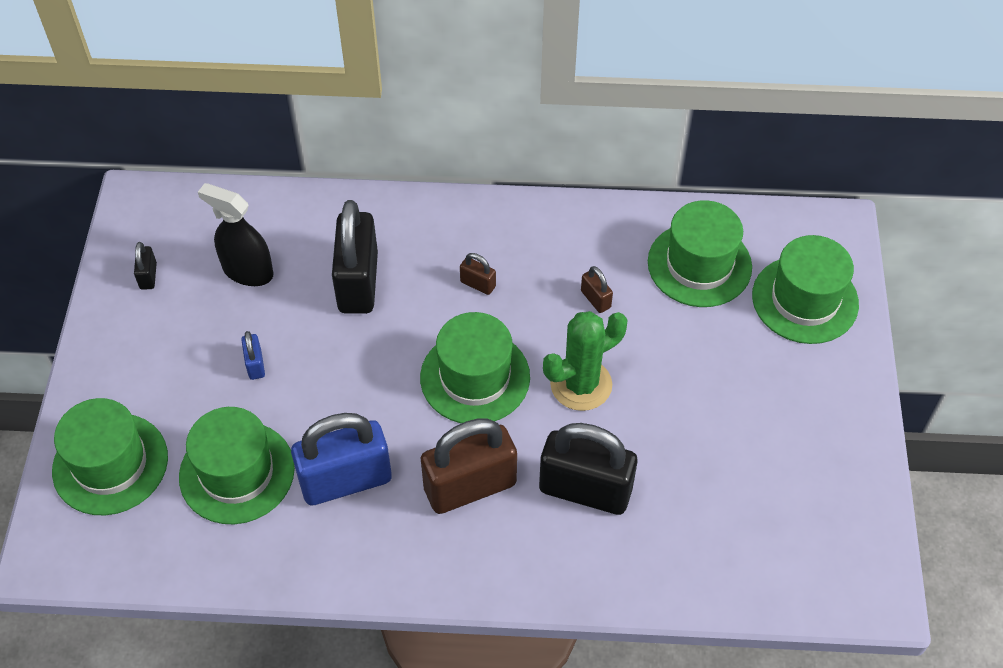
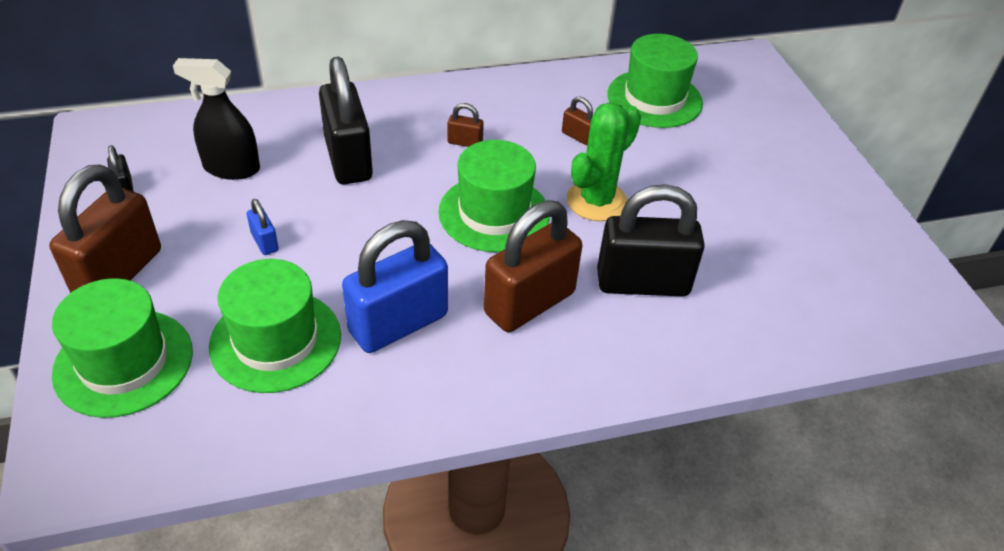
camera: 20 degrees left, 10 degrees down
(124, 371) = (119, 273): none -> brown padlock
(805, 300) = (754, 108): green hat -> none

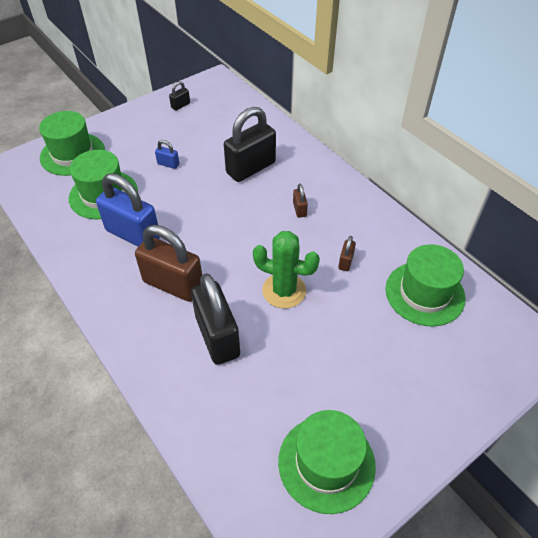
camera: 70 degrees right, 5 degrees up
(119, 273) = (124, 129): brown padlock -> none
(231, 168) = (216, 131): black spray bottle -> none
(265, 242) = (168, 164): blue padlock -> blue padlock turned 75 degrees clockwise
(494, 213) = (242, 244): green hat -> green hat (326, 463)

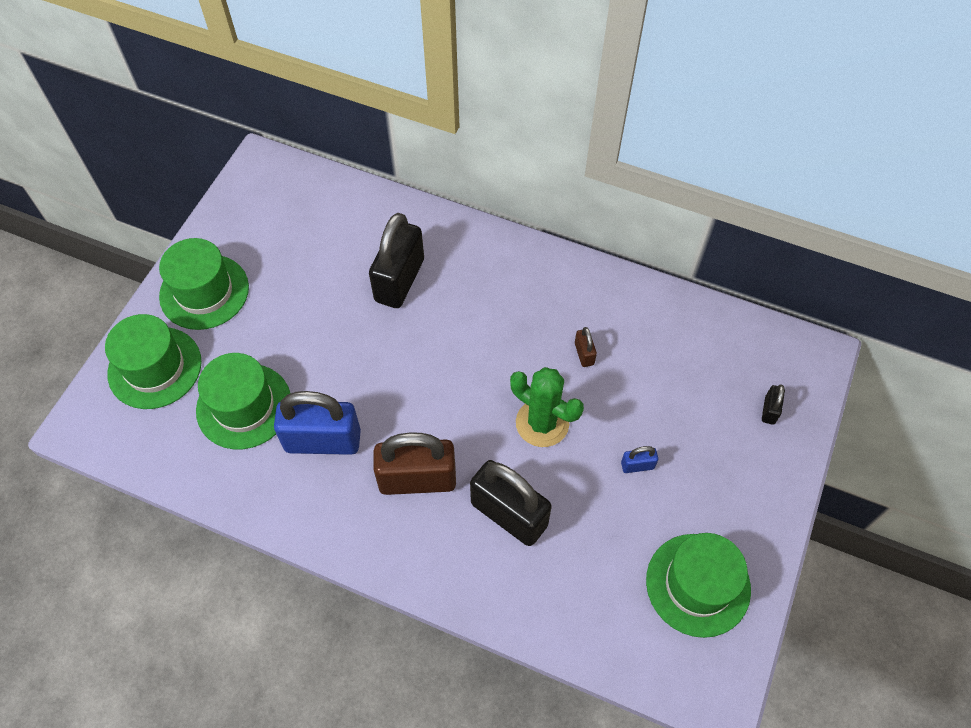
camera: 30 degrees left, 10 degrees up
(168, 164) = (293, 323): blue padlock -> blue padlock (637, 465)
(180, 105) = (244, 226): black padlock -> black padlock (769, 410)
(284, 291) = (542, 423): green cactus -> green cactus turned 45 degrees clockwise
(299, 209) = (493, 311): brown padlock -> none
(424, 293) = (684, 351): green hat -> green hat (204, 292)

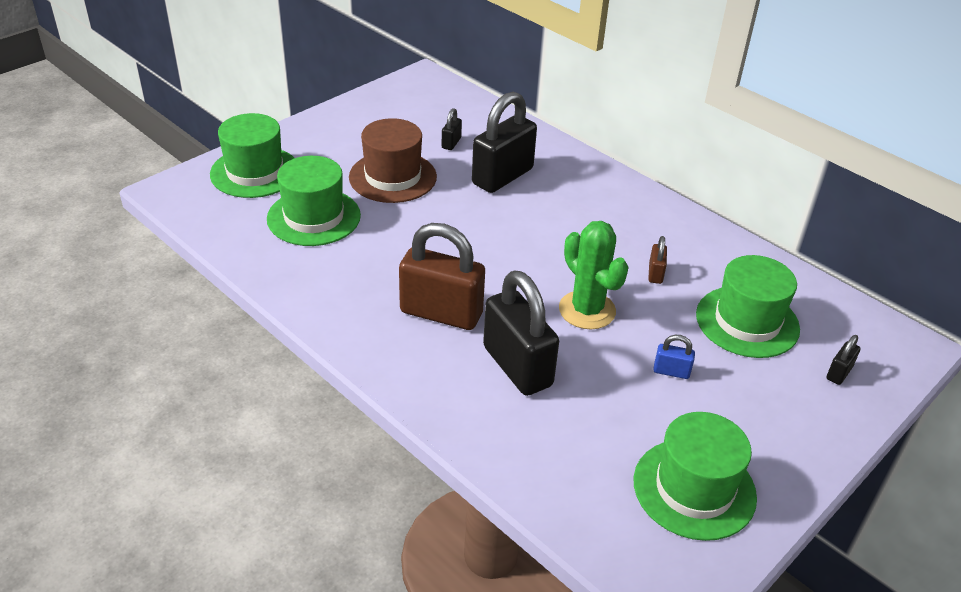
camera: 20 degrees right, 20 degrees down
(204, 292) = (327, 138): green hat -> green hat (747, 321)
(295, 321) = (392, 177): none -> brown hat
(323, 440) = (369, 260): blue padlock -> none
(331, 252) = (451, 143): none -> black padlock

